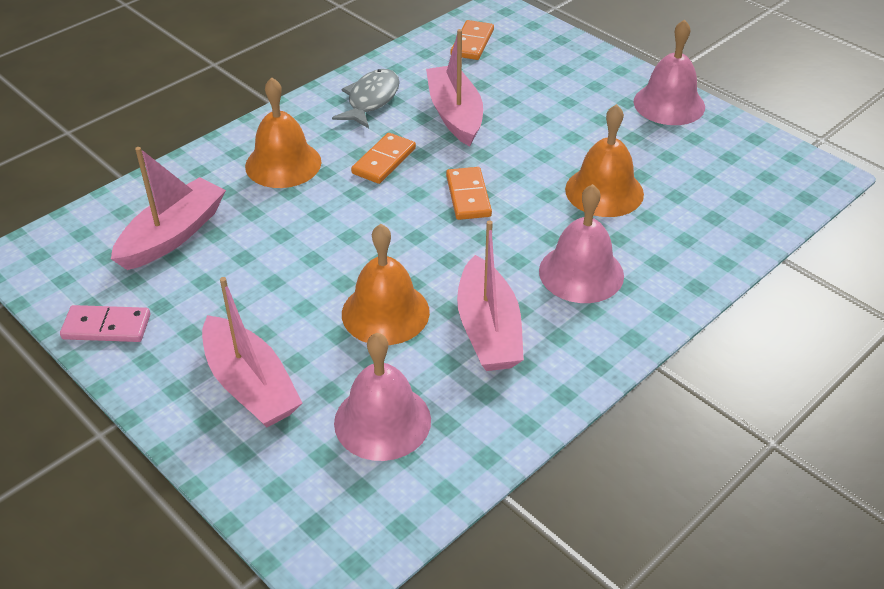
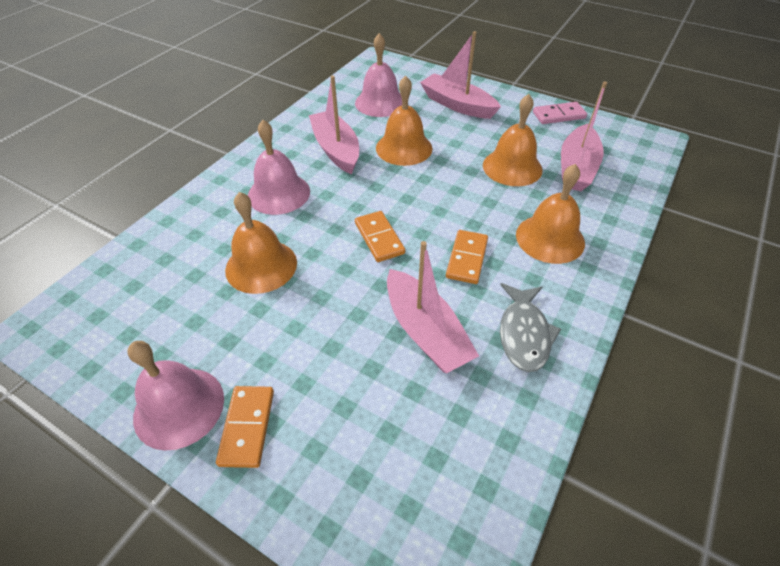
camera: 165 degrees right, 5 degrees up
(254, 252) = (512, 167): none -> orange bell
(472, 43) = (455, 482): orange domino -> orange domino (247, 427)

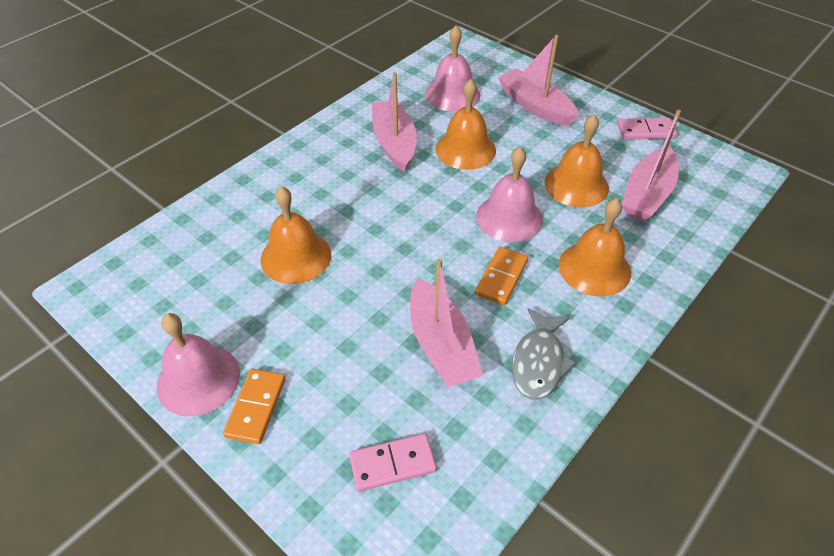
camera: 10 degrees right, 0 degrees up
(279, 193) = (327, 184): pink bell -> pink bell (509, 217)
(379, 238) = (417, 244): orange domino -> none
(405, 464) = (392, 464): none -> pink domino

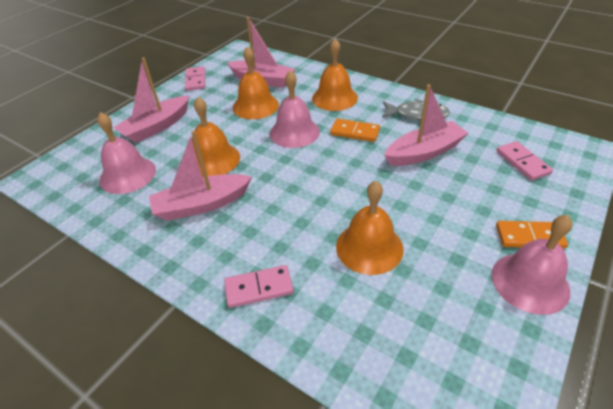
camera: 95 degrees left, 5 degrees down
(279, 178) = (259, 288): none -> pink domino

